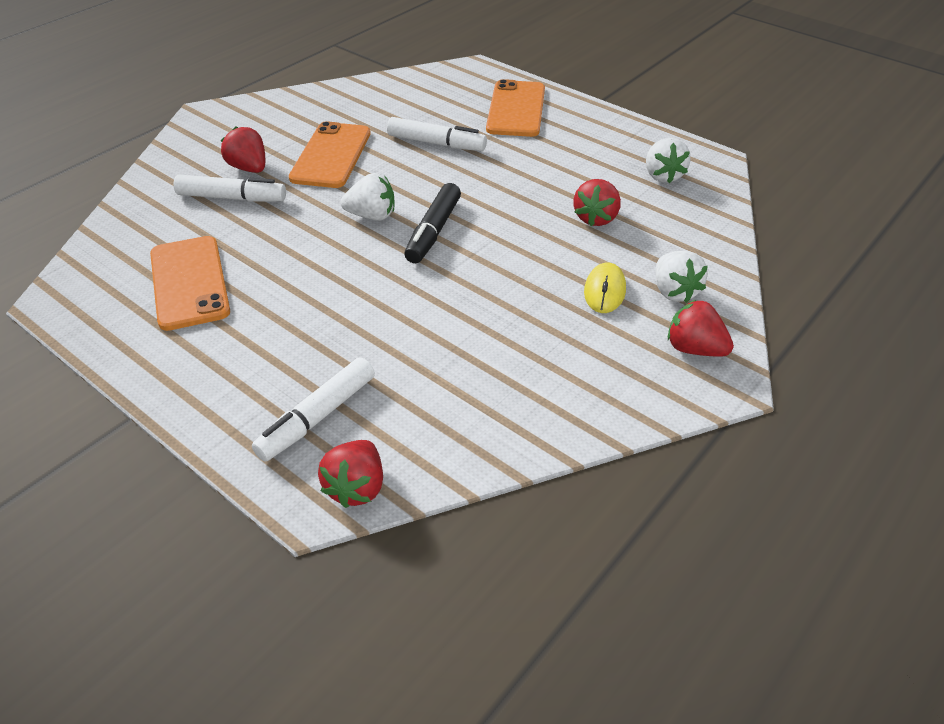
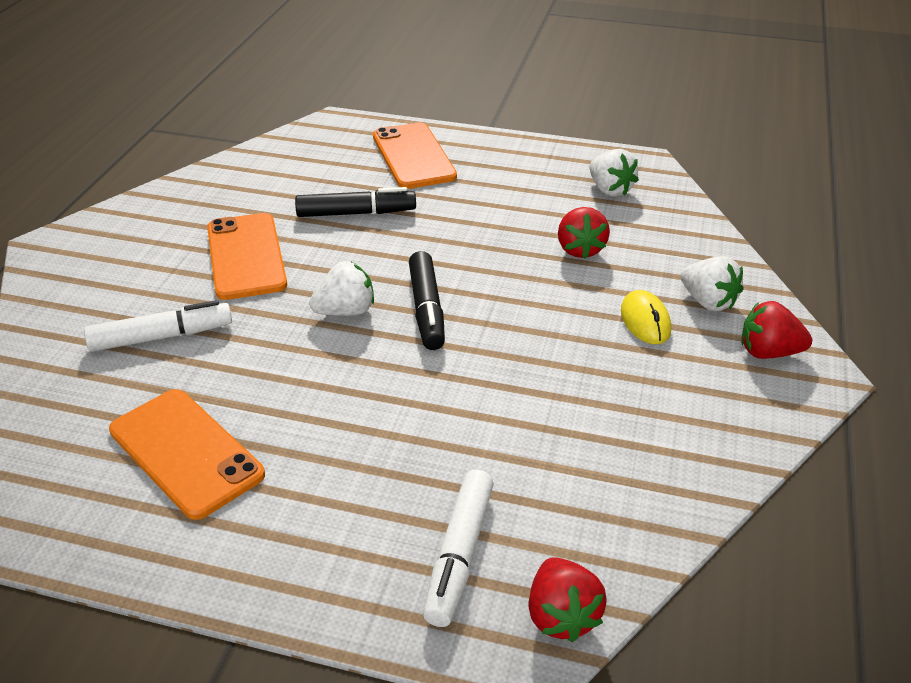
camera: 25 degrees left, 5 degrees down
(249, 168) = (156, 296): red strawberry -> none
(436, 143) = (356, 213): white marker -> black marker

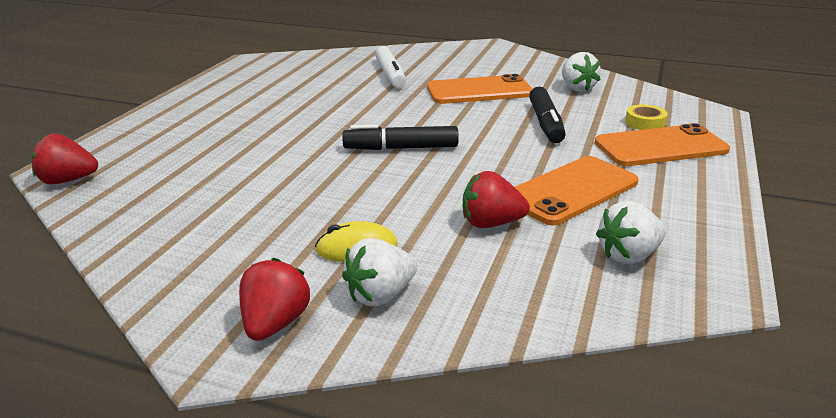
camera: 95 degrees right, 10 degrees down
(185, 452) = (282, 86): orange phone -> orange phone (571, 190)
(345, 311) = (405, 121): white strawberry -> white strawberry (577, 88)
(356, 158) = (645, 123): none -> yellow tape
(459, 555) = (144, 153): white marker -> none

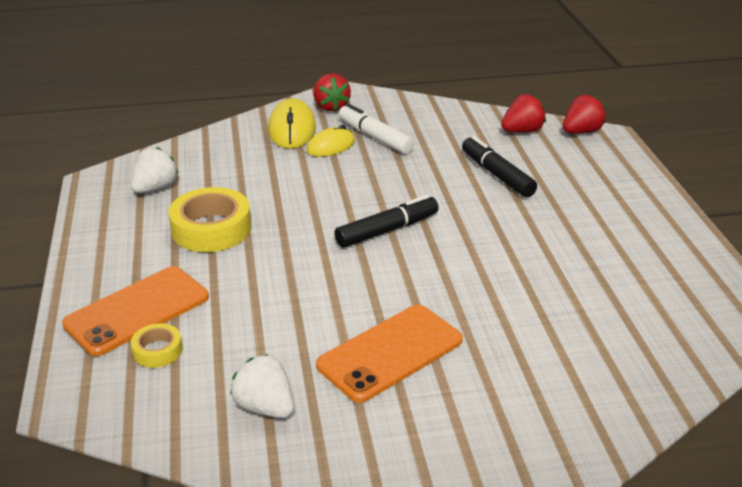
camera: 150 degrees right, 5 degrees up
(380, 295) = (292, 129): white strawberry -> yellow mouse
(390, 75) = (536, 350): white marker -> white marker (375, 137)
(491, 223) = (258, 184): red strawberry -> red strawberry (522, 131)
(545, 123) = (272, 311): black marker -> black marker (497, 174)
(571, 190) = (211, 229): orange phone -> yellow tape

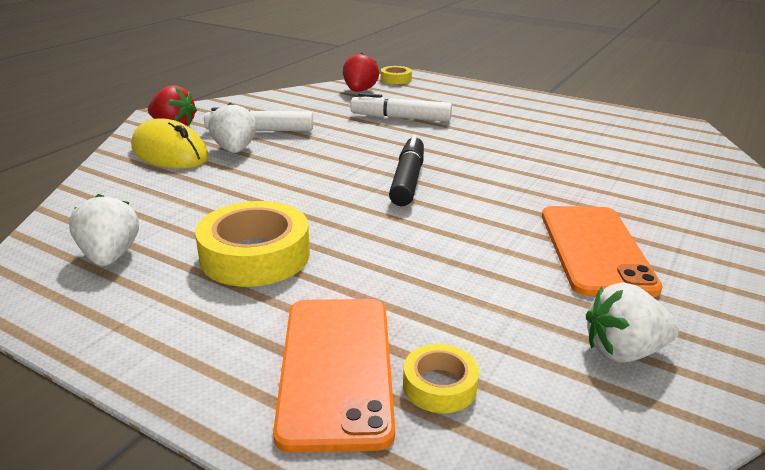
camera: 50 degrees left, 5 degrees down
(331, 146) = (235, 150): yellow mouse -> white strawberry
(497, 174) = (400, 118): black marker -> white marker
(581, 132) = (396, 79): red strawberry -> yellow tape

